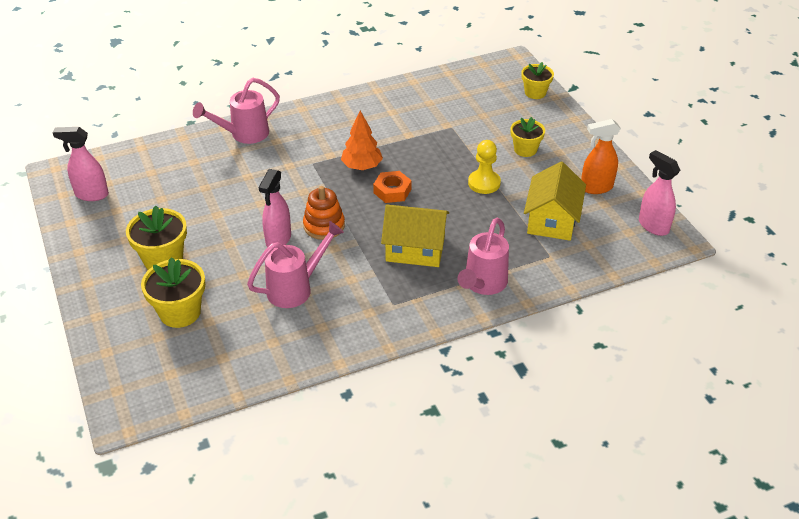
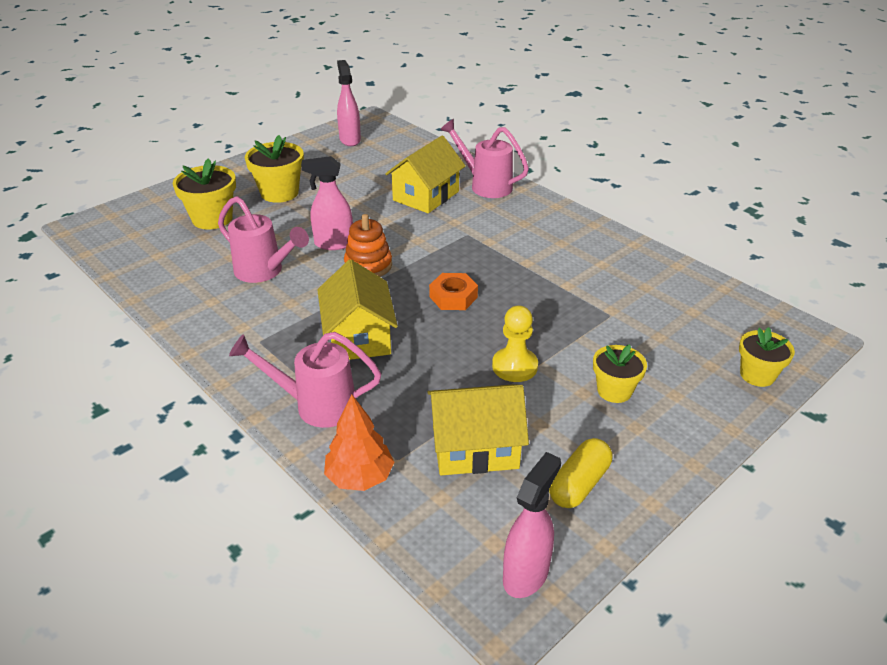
camera: 70 degrees right, 5 degrees down
(237, 171) = (426, 196): none -> yellow house
(362, 166) = (483, 266): orange tree -> orange tree (360, 477)
(596, 187) = (579, 484): orange spray bottle -> yellow capsule

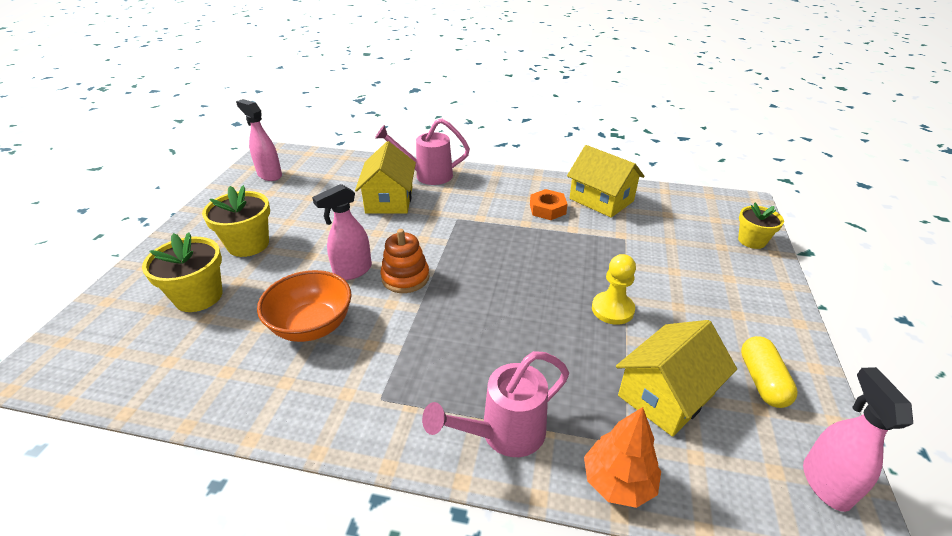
camera: 35 degrees left, 0 degrees up
(264, 272) = (312, 326): pink watering can -> orange bowl
(359, 336) = (468, 346): yellow house -> yellow house (601, 200)
(453, 297) = (504, 274): orange nut -> orange nut (547, 209)
(614, 390) = (694, 294): yellow flower pot -> none

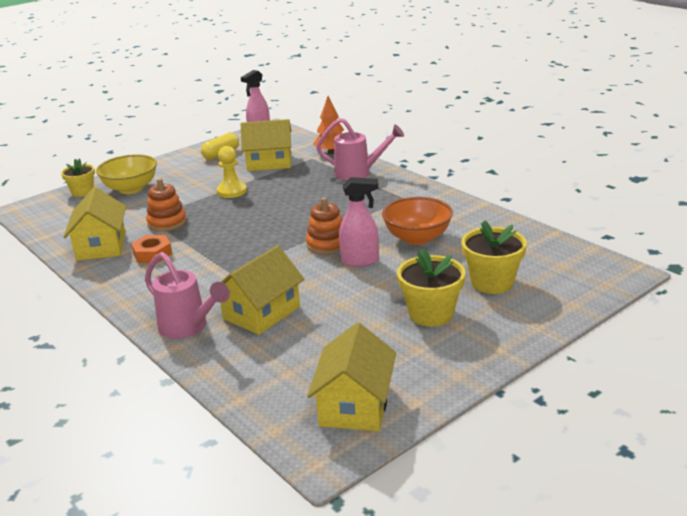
camera: 140 degrees left, 10 degrees down
(269, 175) = (355, 405): pink spray bottle -> yellow house
(596, 241) = (167, 222): none -> orange stacking toy
(720, 265) = (131, 189): none -> yellow bowl

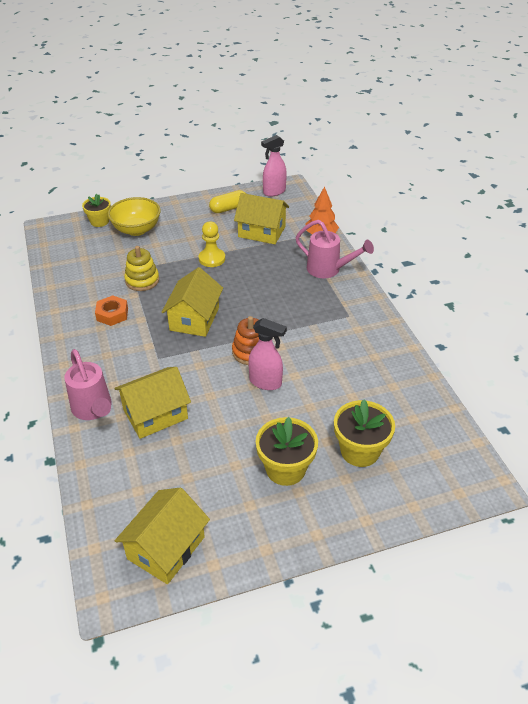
camera: 20 degrees right, 15 degrees up
(101, 246) = (80, 291): yellow house -> yellow house (194, 319)
(167, 222) = (142, 280): orange stacking toy -> yellow stacking toy
(417, 238) = (329, 371): orange bowl -> none

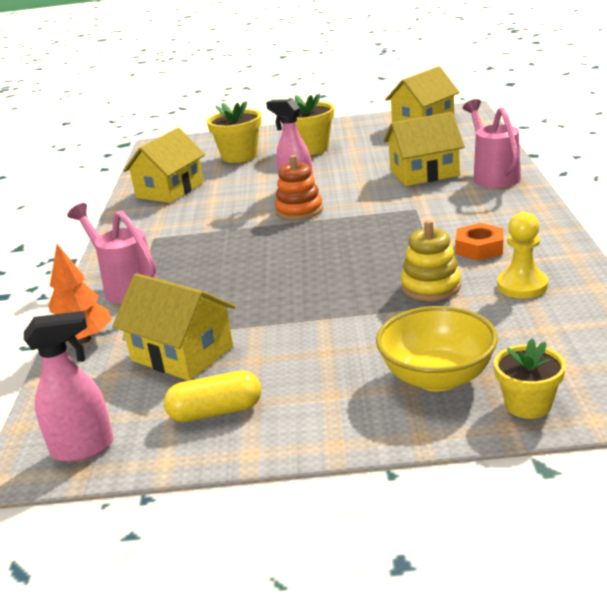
camera: 160 degrees left, 15 degrees down
(194, 319) = (358, 240): yellow house -> yellow house (170, 190)
(212, 259) = (300, 312): yellow pawn -> yellow pawn (522, 286)

